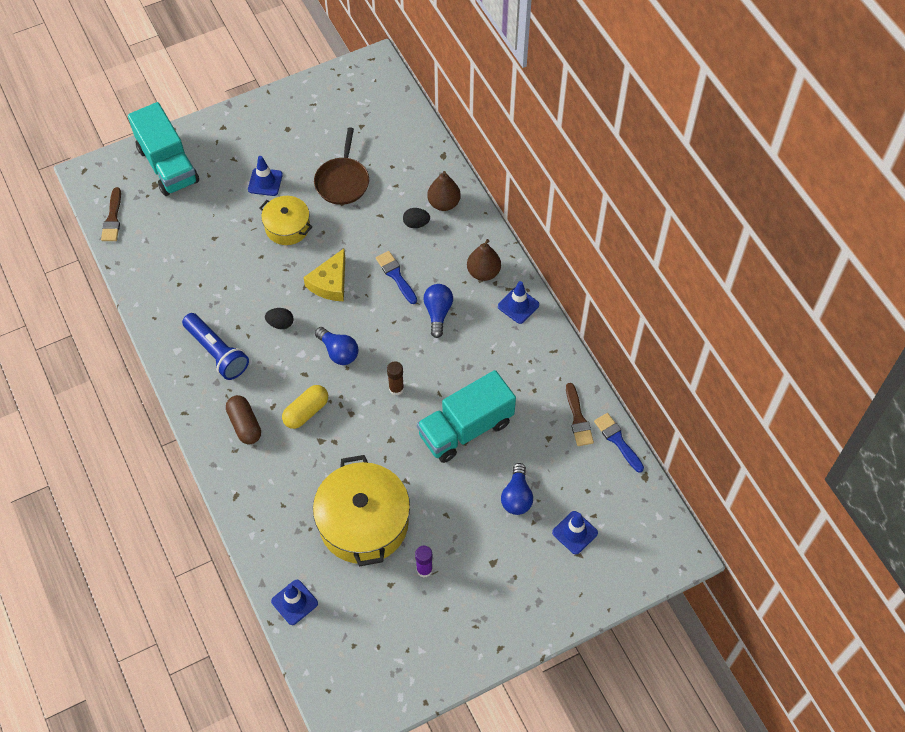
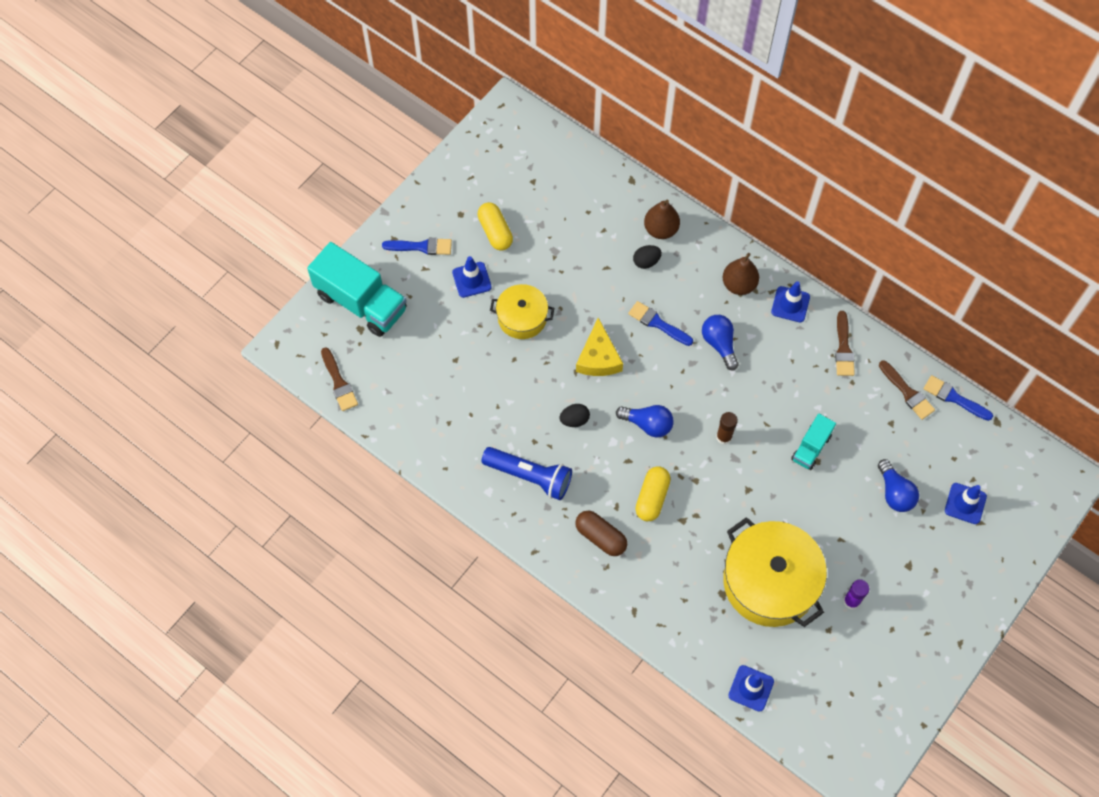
camera: 25 degrees left, 5 degrees up
(241, 141) = (421, 247): none -> blue brush
(306, 153) = (495, 232): none -> yellow capsule
(342, 181) = (549, 247): brown pan -> none
(465, 428) = (811, 448): turquoise truck -> turquoise truck, size x0.52
(543, 359) = (843, 348): none -> brown brush

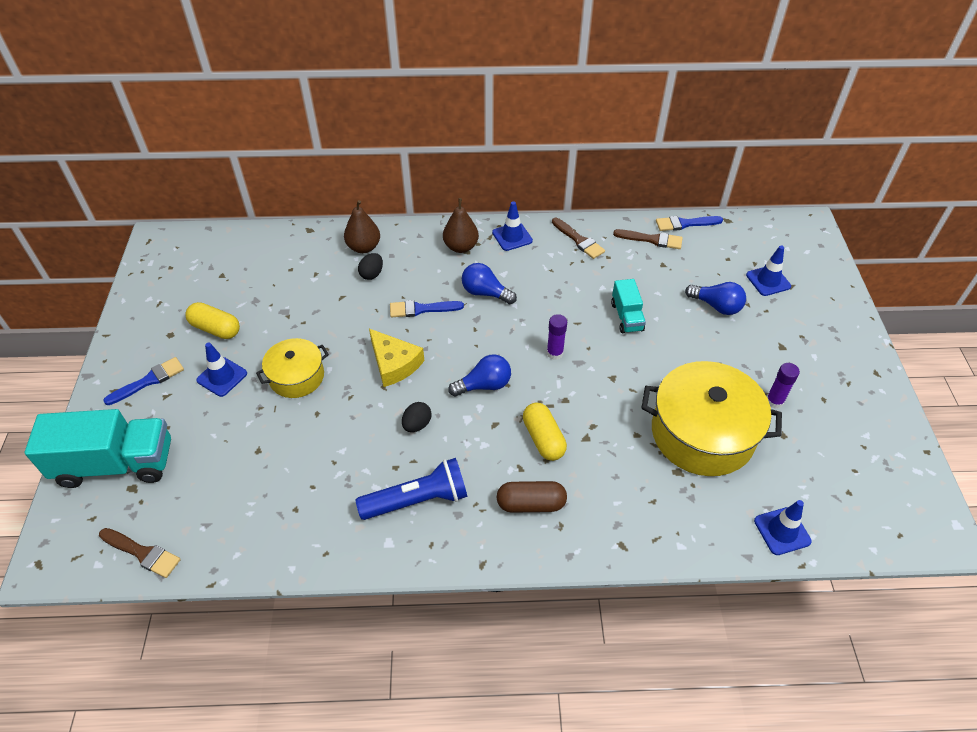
camera: 40 degrees left, 15 degrees down
(724, 437) = (554, 353): brown glue stick -> purple glue stick

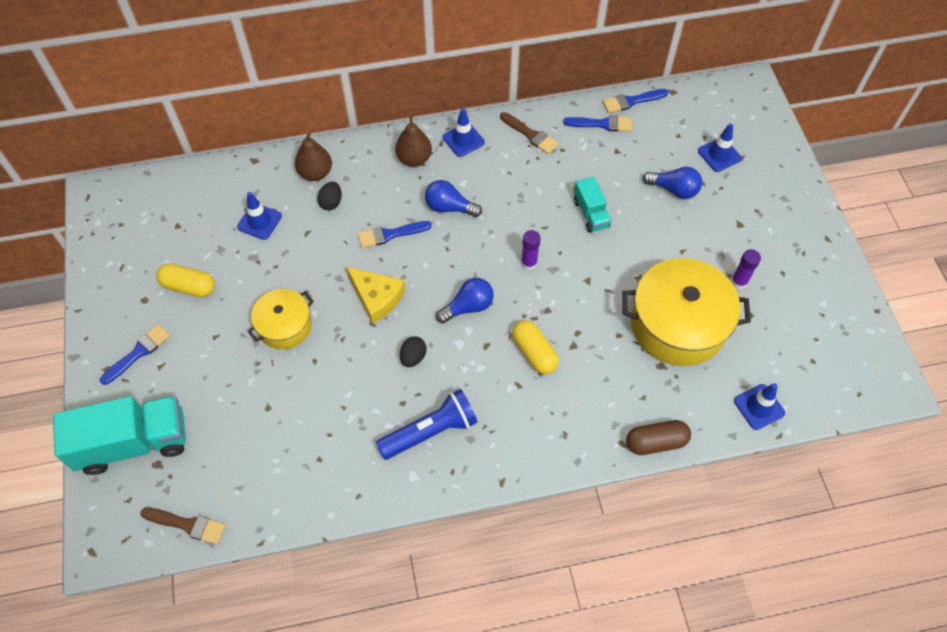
camera: 10 degrees left, 10 degrees up
(222, 377) = (210, 337): blue traffic cone -> blue traffic cone (259, 221)
(531, 504) = (534, 418): brown capsule -> brown capsule (655, 442)
(652, 239) = (602, 124): brown brush -> blue brush

